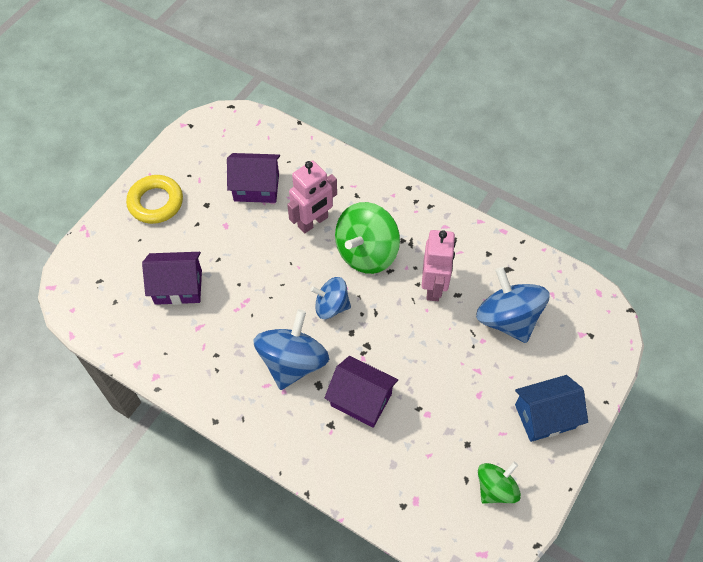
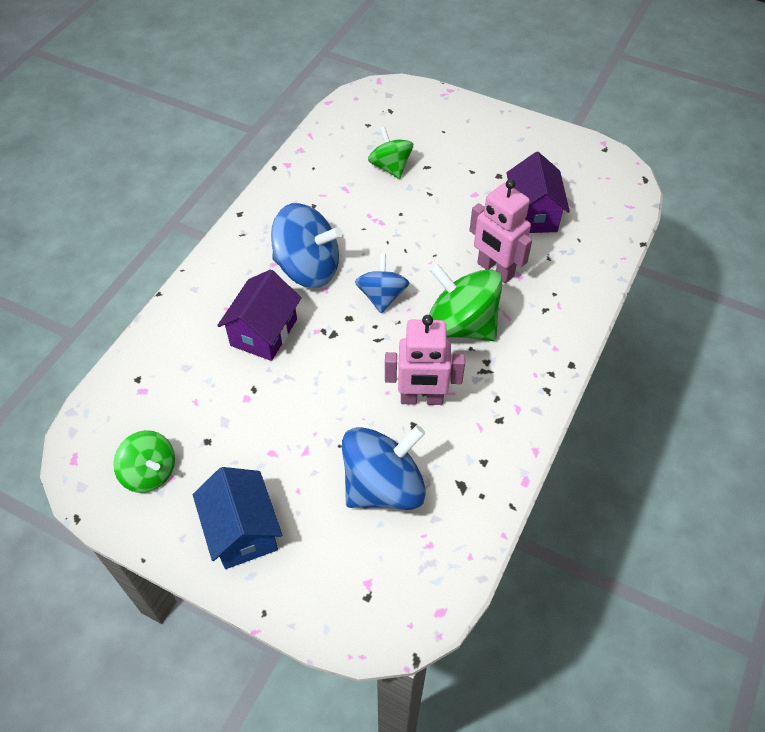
camera: 85 degrees right, 5 degrees down
(156, 202) = (492, 136): yellow ring -> none
(178, 287) = (390, 167): purple house -> green spinning top

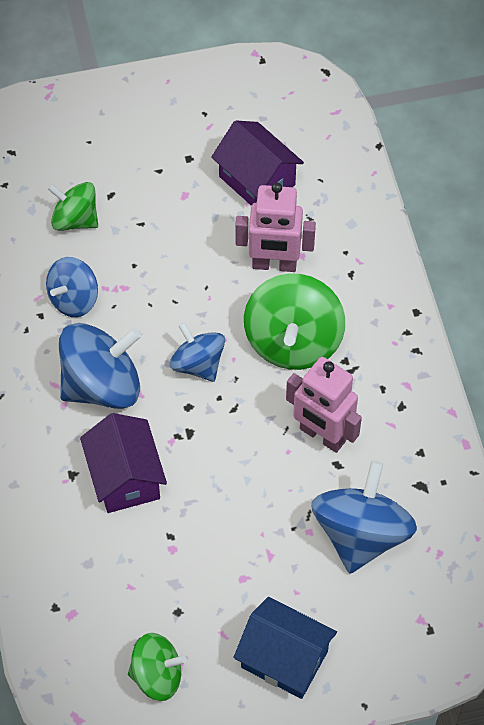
camera: 40 degrees left, 5 degrees up
(343, 209) = (74, 299): none -> blue spinning top
(421, 399) = (322, 435): pink robot -> pink robot turned 75 degrees clockwise
(461, 325) = (293, 341): green spinning top -> green spinning top turned 75 degrees counterclockwise

